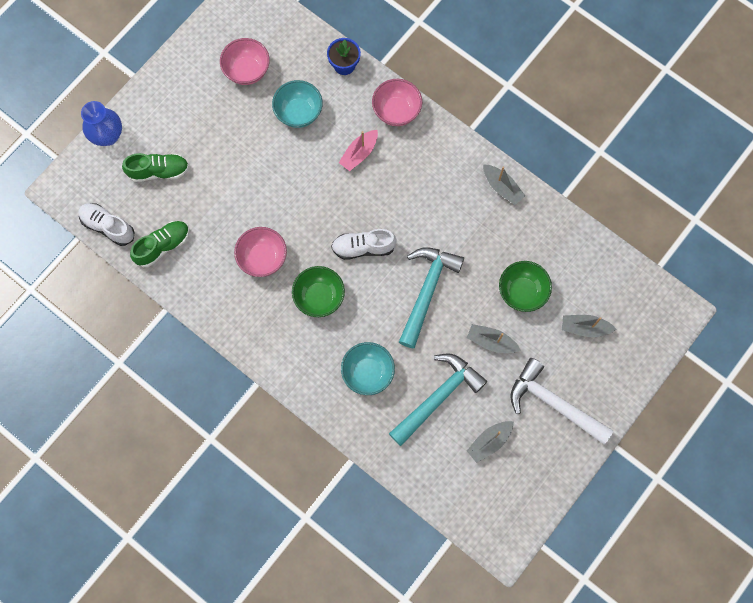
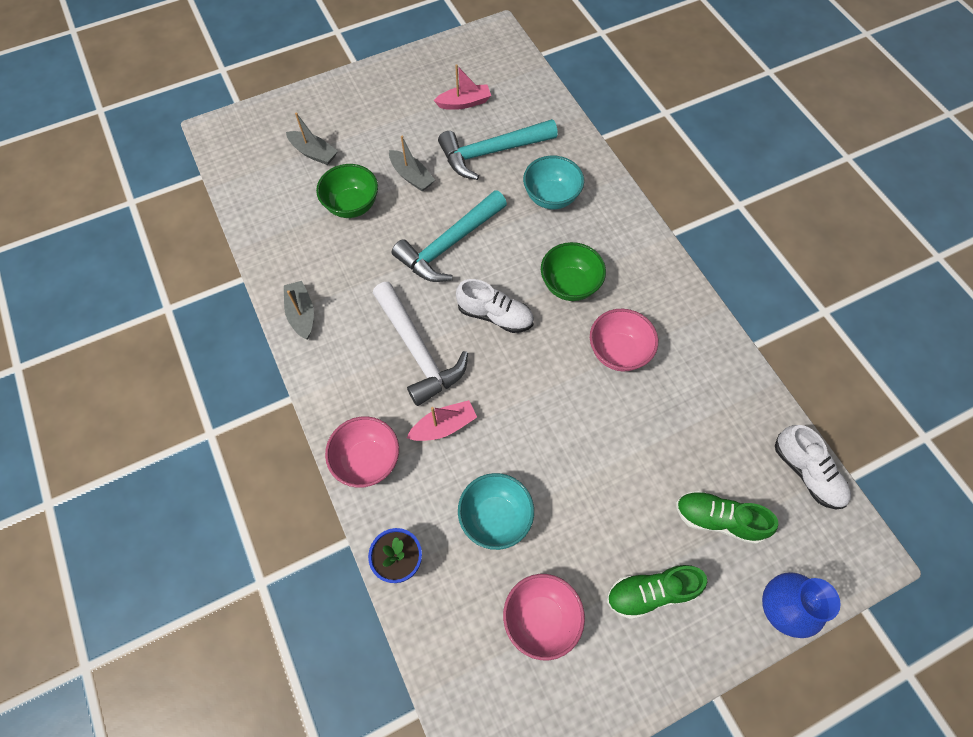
camera: 155 degrees left, 10 degrees down
(163, 246) = (738, 417): green shoe -> green shoe (650, 592)
(489, 441) = (464, 103): grey boat -> pink boat
(553, 403) = (386, 108): white hammer -> white hammer (418, 351)

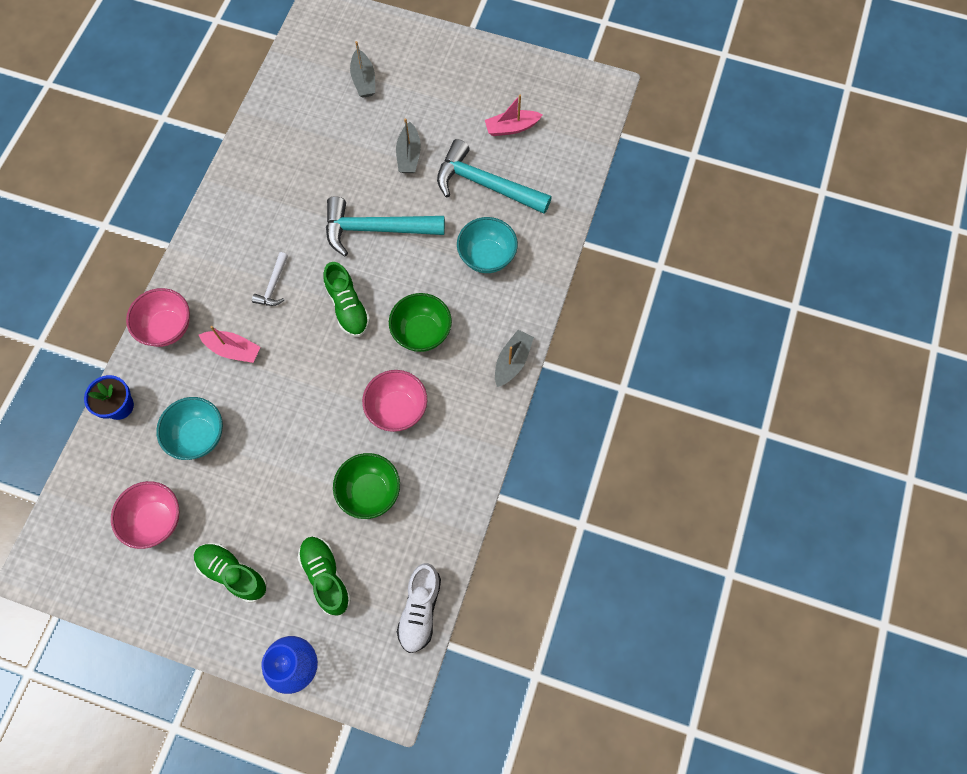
camera: 45 degrees right, 5 degrees up
(301, 314) = (232, 194): grey boat -> grey boat (512, 361)
(352, 205) = (345, 143): green bowl -> green bowl (370, 492)
(418, 351) = (273, 285): white hammer -> white hammer, size x0.48
(464, 103) = (512, 128): pink boat -> pink boat turned 135 degrees clockwise
(495, 315) = (348, 307): white shoe -> green shoe

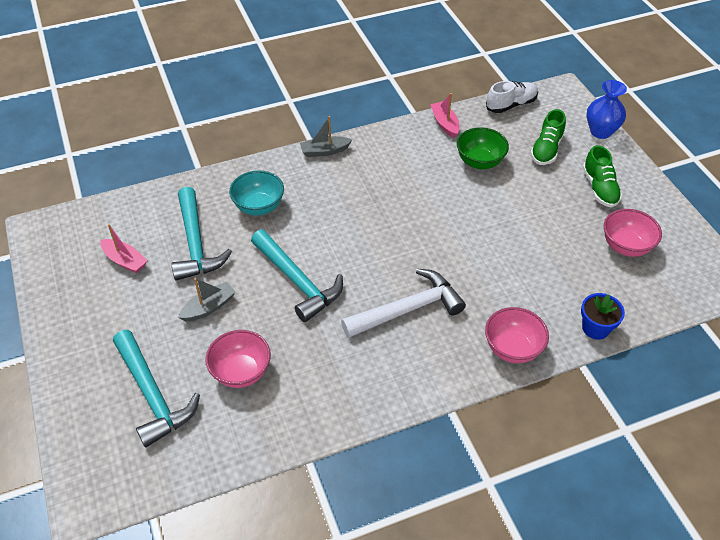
camera: 130 degrees left, 20 degrees down
(198, 436) = (555, 266): turquoise bowl -> none
(233, 350) = (480, 294): pink boat -> pink boat (445, 124)
(273, 285) = (408, 309): white hammer -> white hammer, size x2.08
(348, 307) = (377, 254): green shoe -> none
(364, 80) = (153, 395): grey boat -> turquoise hammer
(397, 409) = (417, 182): pink bowl -> pink bowl (241, 372)
(422, 332) = (352, 204): green bowl -> none

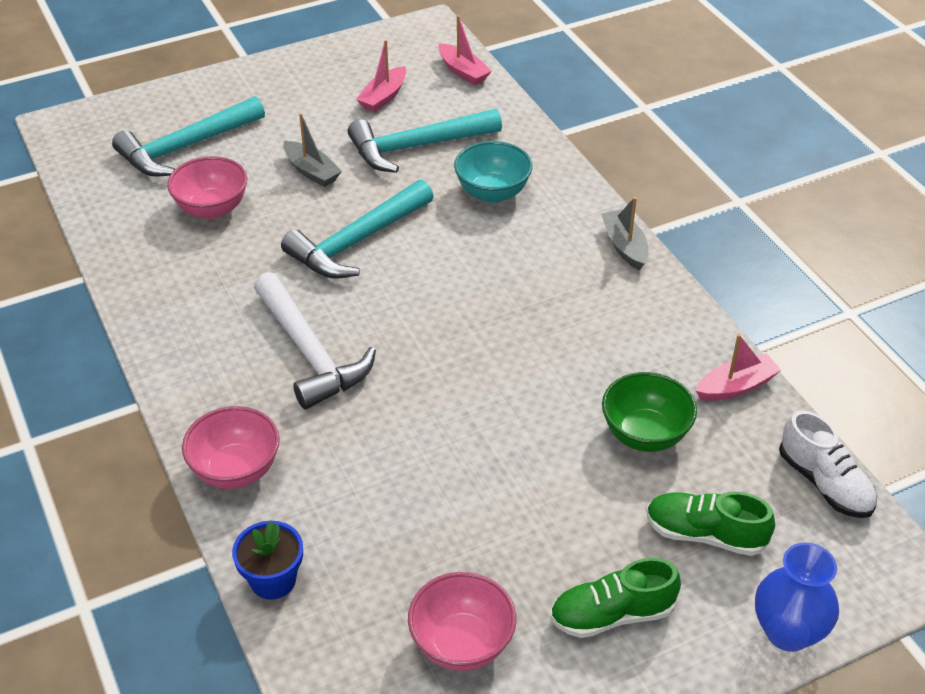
camera: 85 degrees right, 5 degrees down
(108, 212) = (463, 71): none -> pink boat

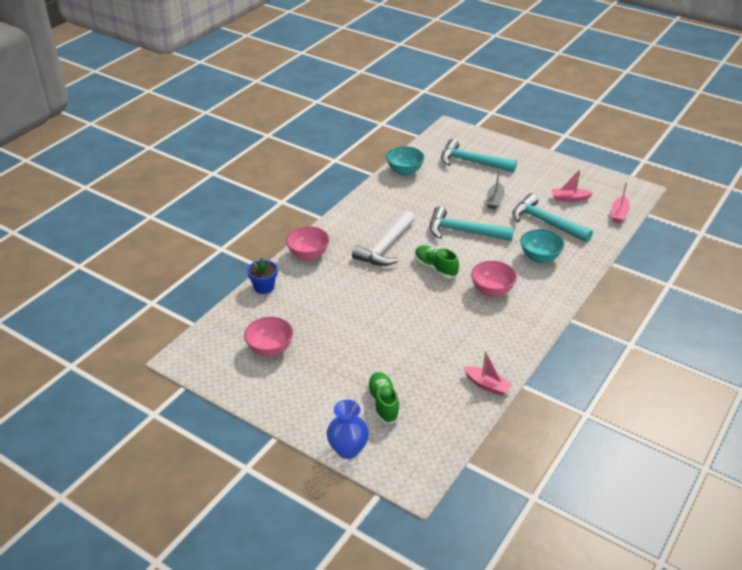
camera: 60 degrees right, 5 degrees down
(123, 234) = (404, 171): none -> turquoise bowl
(212, 209) = (442, 185): pink bowl -> pink bowl (492, 290)
(612, 615) = (316, 388): green shoe -> green shoe (435, 268)
(624, 246) = (548, 314): grey boat -> none
(645, 434) = (427, 363): green bowl -> none
(824, 483) = (450, 437): white shoe -> none

